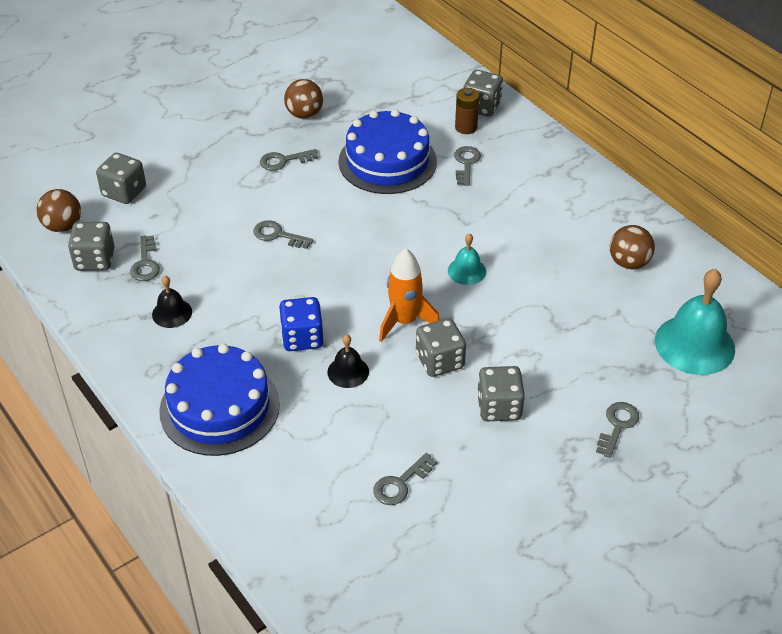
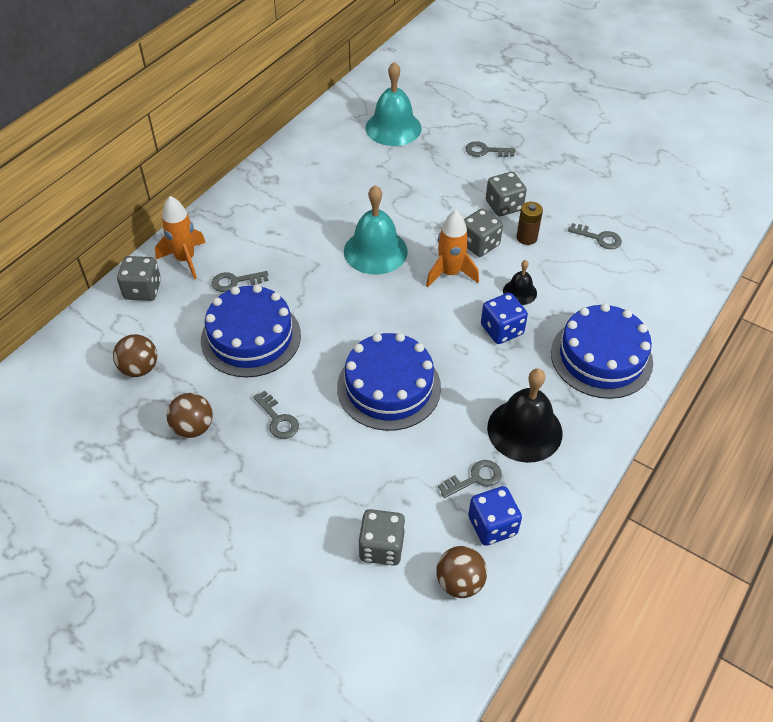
camera: 110 degrees left, 5 degrees up
(95, 260) = (492, 526): grey dice -> blue dice
(172, 313) = (524, 430): black bell -> black bell, size x1.95
(278, 235) = (389, 387): grey key -> blue cake
(466, 127) = (180, 294): brown battery -> brown battery (526, 237)
(466, 271) = (375, 251): turquoise bell -> turquoise bell, size x1.95
(512, 137) = (185, 259): none -> orange rocket
(628, 263) = (325, 167): brown ball -> brown ball (139, 368)

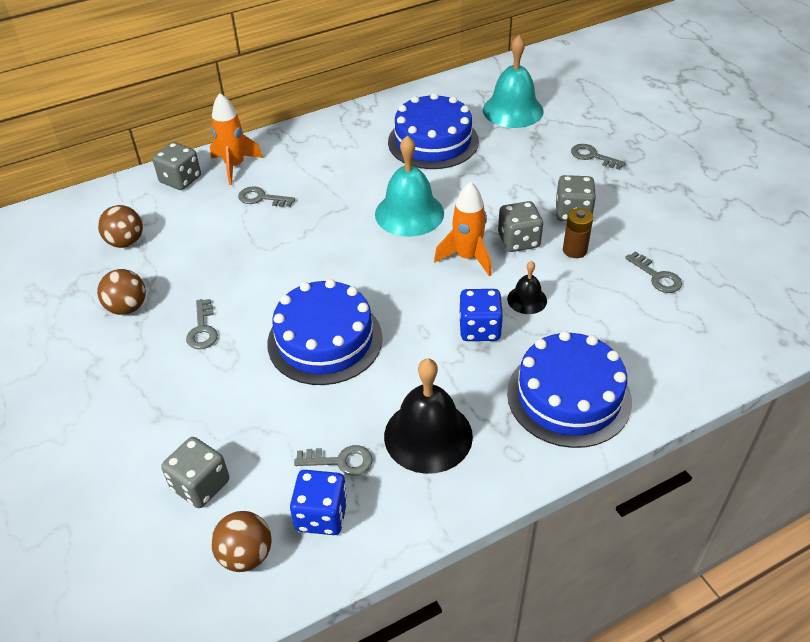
camera: 30 degrees right, 5 degrees down
(251, 337) = (237, 250): blue cake -> blue cake (433, 141)

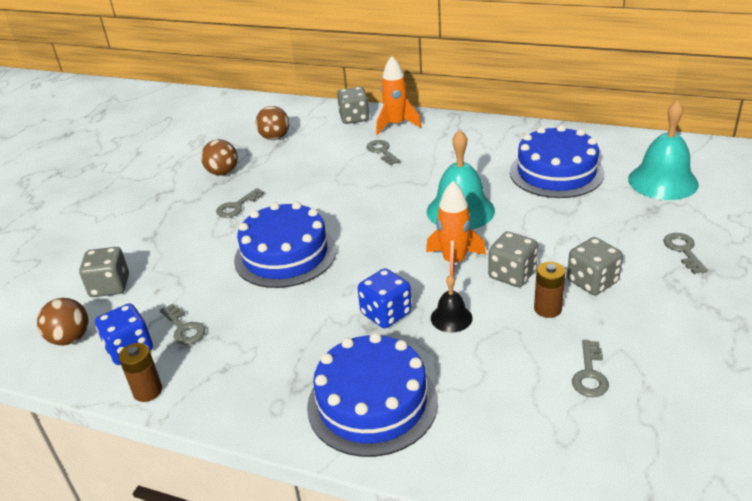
camera: 50 degrees right, 10 degrees down
(397, 529) = (148, 391): none -> brown battery
(428, 435) = (248, 353): black bell -> none

